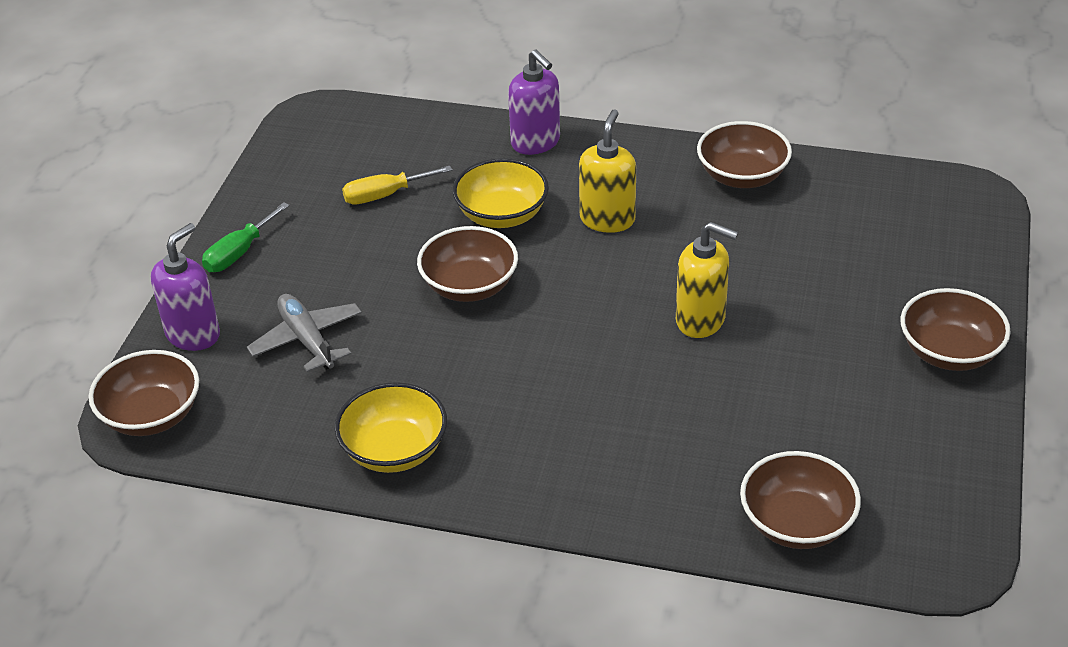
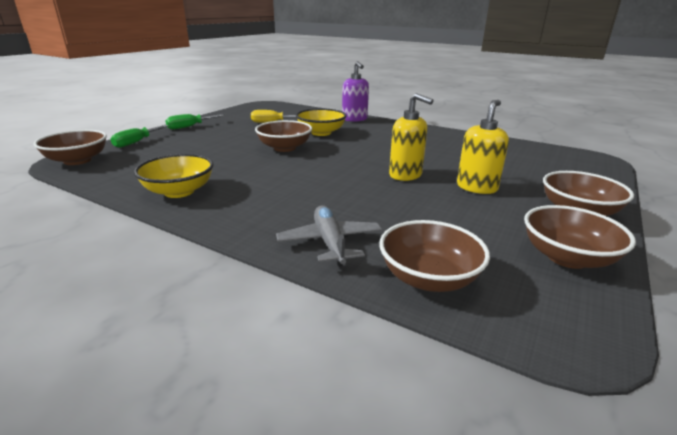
camera: 15 degrees right, 15 degrees down
(193, 334) = (136, 142): purple soap dispenser -> green screwdriver
(307, 340) = (185, 151): grey plane -> grey plane (330, 242)
(607, 219) = (374, 140): yellow soap dispenser -> yellow soap dispenser (477, 187)
(742, 176) = (454, 138): brown bowl -> brown bowl (567, 257)

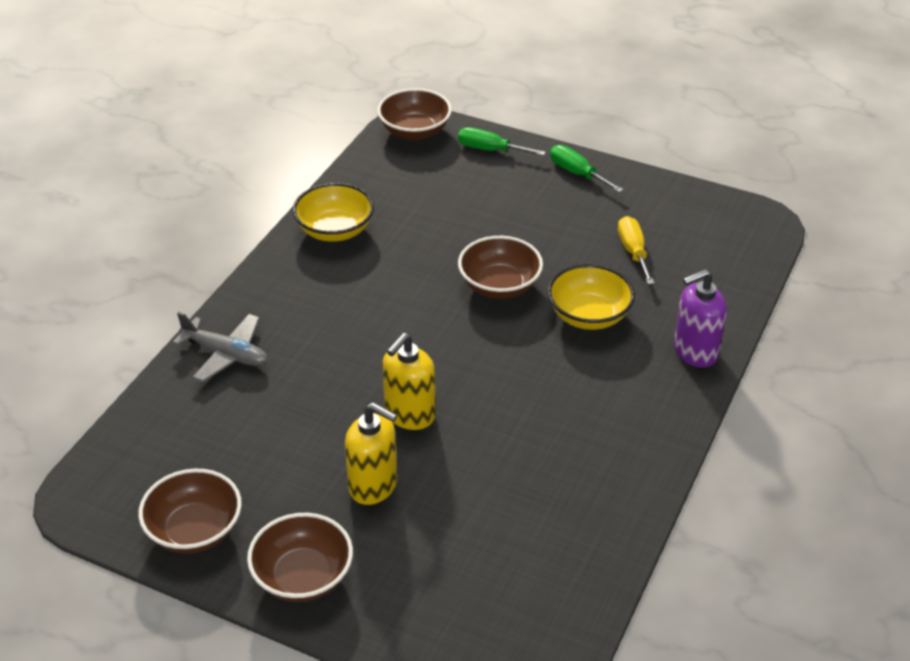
camera: 85 degrees right, 15 degrees up
(330, 242) = (226, 354): grey plane -> grey plane turned 45 degrees clockwise
(428, 278) = (164, 420): brown bowl -> none

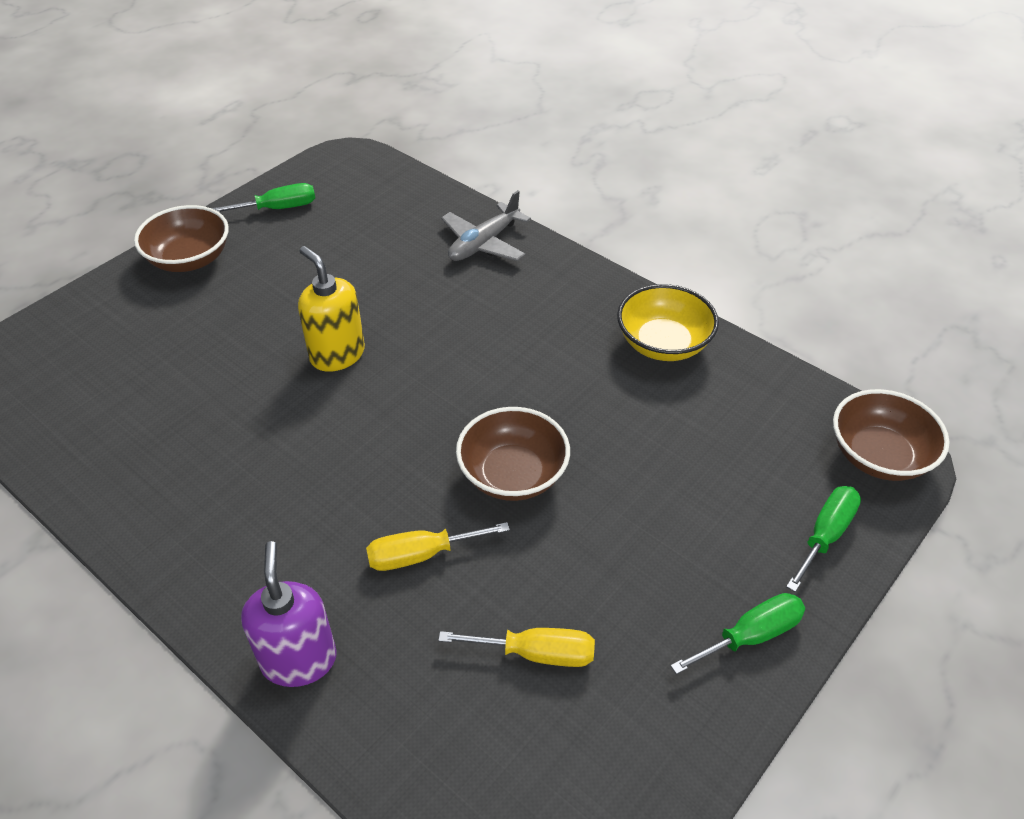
camera: 105 degrees right, 5 degrees up
(194, 530) = (278, 208): brown bowl -> green screwdriver
(373, 486) = (260, 315): yellow soap dispenser -> none
(589, 315) = (421, 555): yellow bowl -> yellow screwdriver

